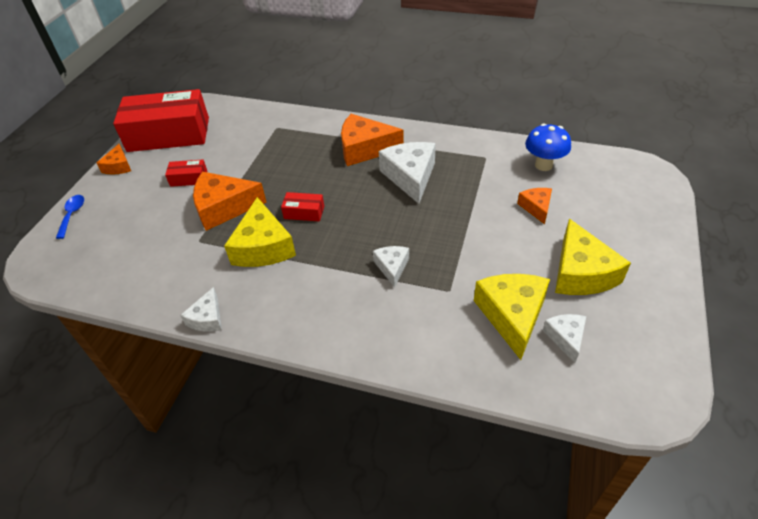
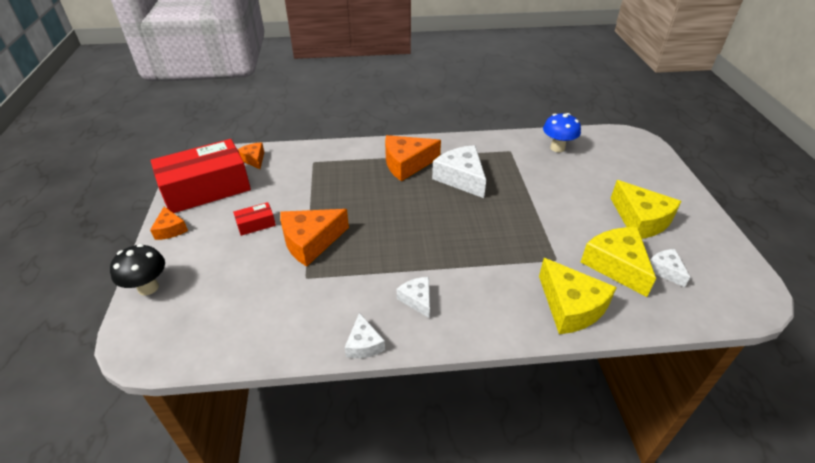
camera: 25 degrees left, 5 degrees down
(72, 215) = (148, 287): blue spoon -> black mushroom
(263, 247) = (373, 266): yellow cheese -> yellow cheese (570, 306)
(304, 212) = (390, 228): red box -> none
(392, 267) = (498, 253): white cheese -> white cheese (417, 299)
(536, 207) = (575, 180): orange cheese -> orange cheese (254, 159)

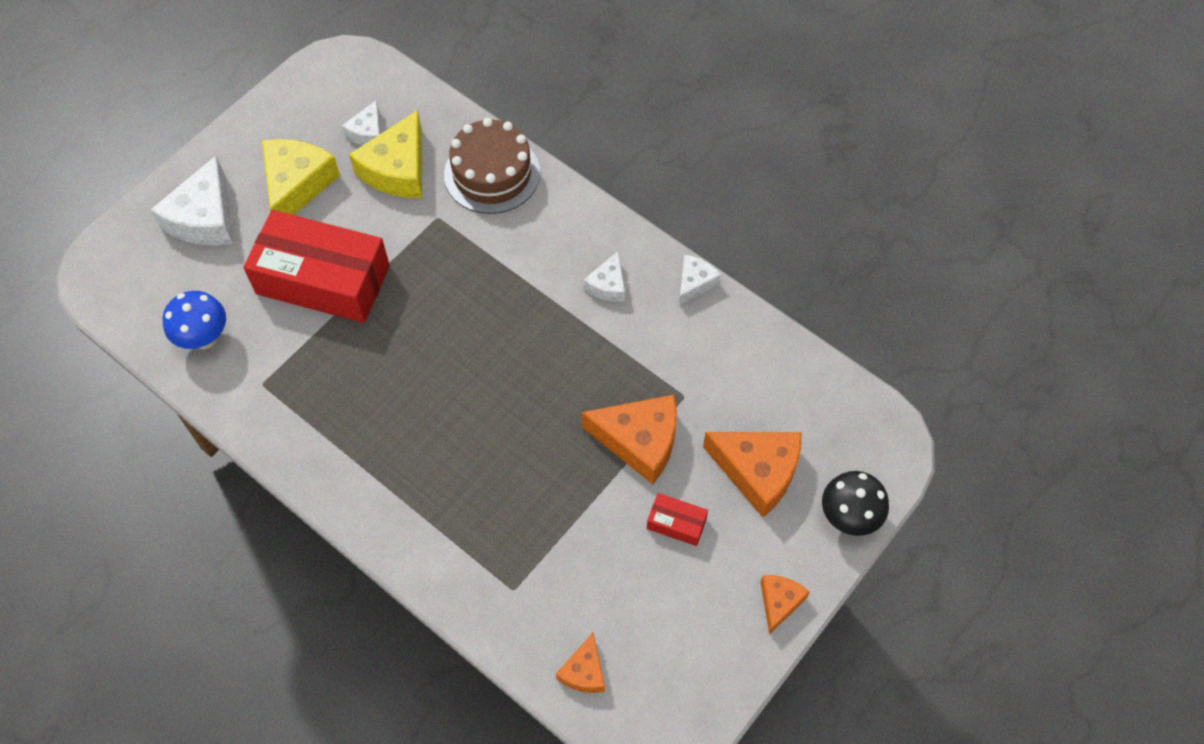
camera: 135 degrees left, 20 degrees up
(206, 189) = (690, 654): red box -> red box (323, 280)
(407, 164) = (407, 475): orange cheese -> orange cheese (757, 471)
(461, 178) = (379, 392): white cheese -> white cheese (205, 218)
(570, 306) = (492, 173): yellow cheese -> brown cake

